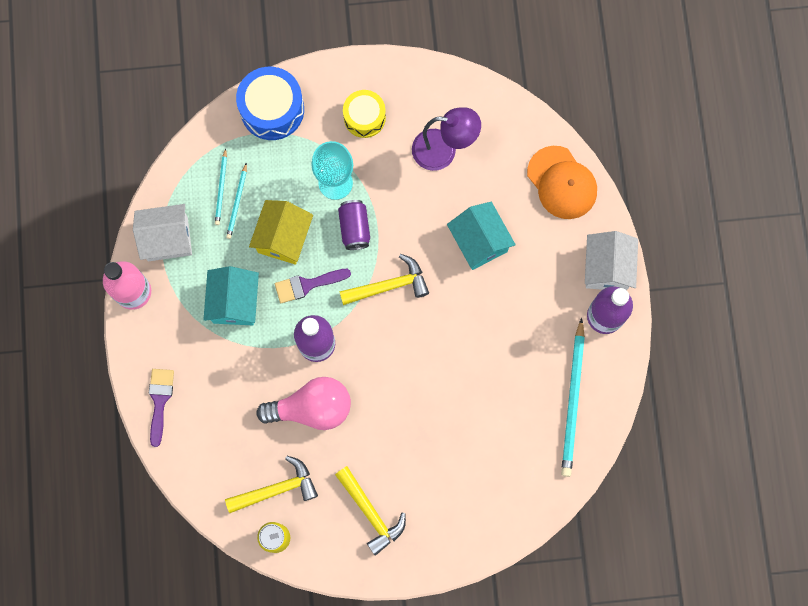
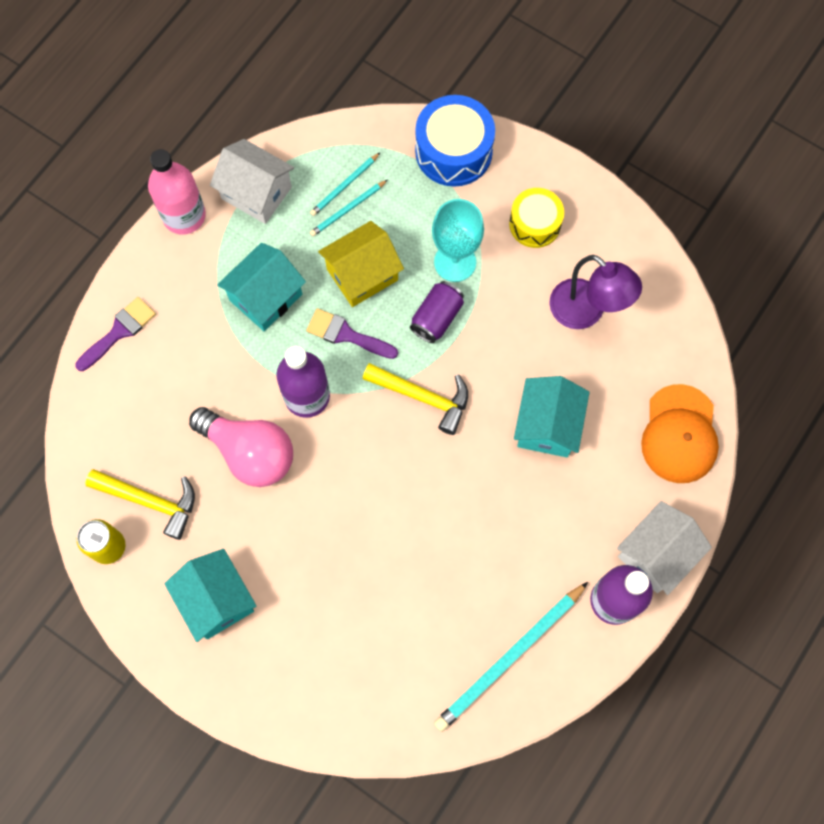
camera: 40 degrees right, 5 degrees down
(371, 513) = (216, 600): yellow hammer -> turquoise house

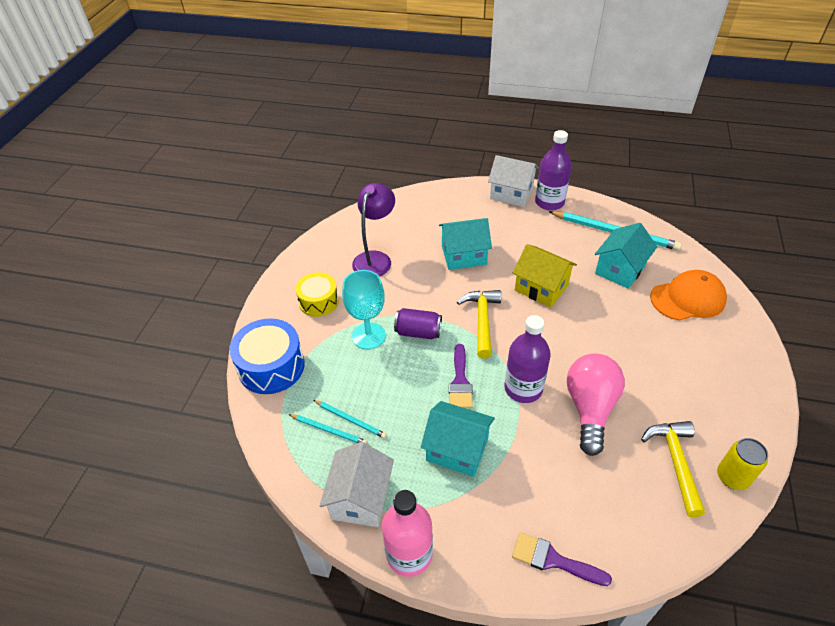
camera: 110 degrees left, 25 degrees down
(216, 600) = (706, 386): turquoise house -> turquoise house (620, 269)
(362, 274) = (405, 389): yellow house -> yellow house (541, 288)
(679, 434) = (435, 201): orange cap -> orange cap (688, 298)

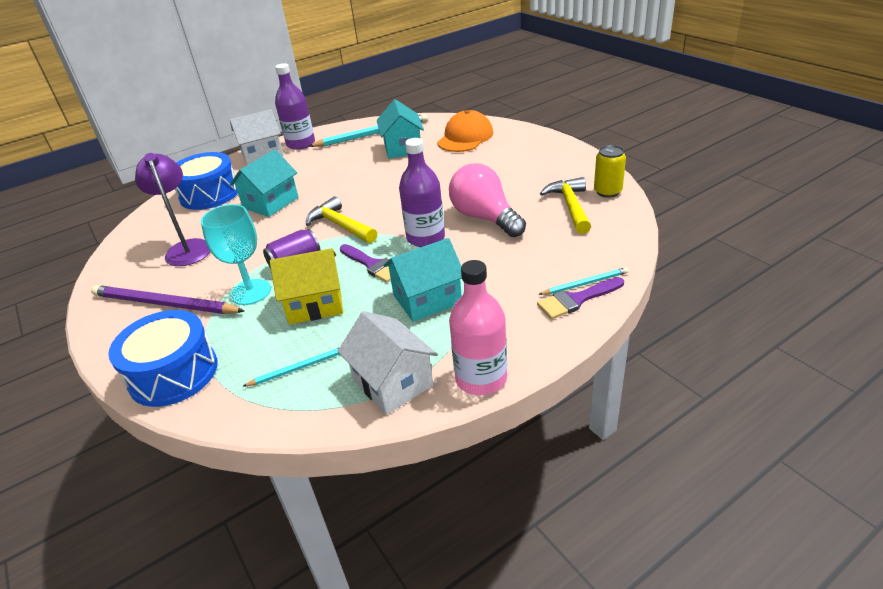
camera: 45 degrees left, 10 degrees down
(318, 301) = (164, 304): yellow drum -> purple pencil
(350, 420) = (311, 347): turquoise pencil -> turquoise pencil (585, 283)
(437, 213) = (209, 194): none -> blue drum
(541, 288) = (360, 185): yellow house -> yellow house (315, 304)
(675, 462) = (570, 206): yellow hammer -> yellow hammer turned 45 degrees clockwise

